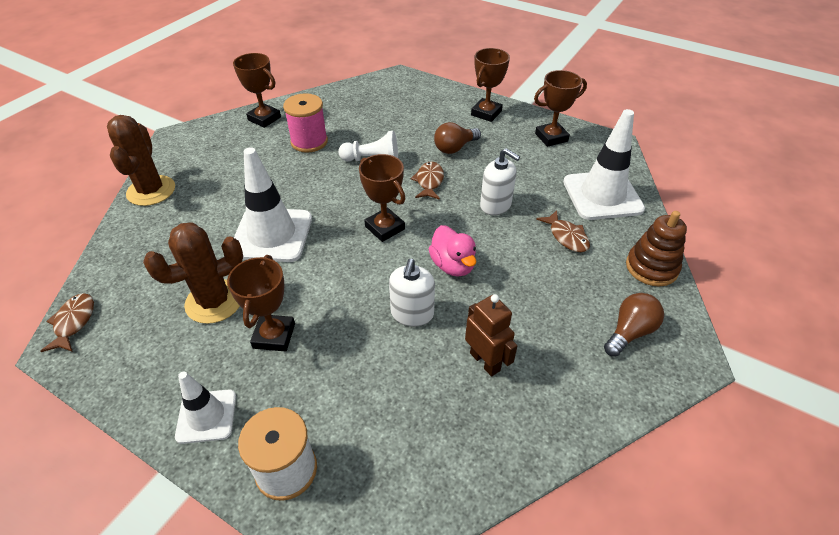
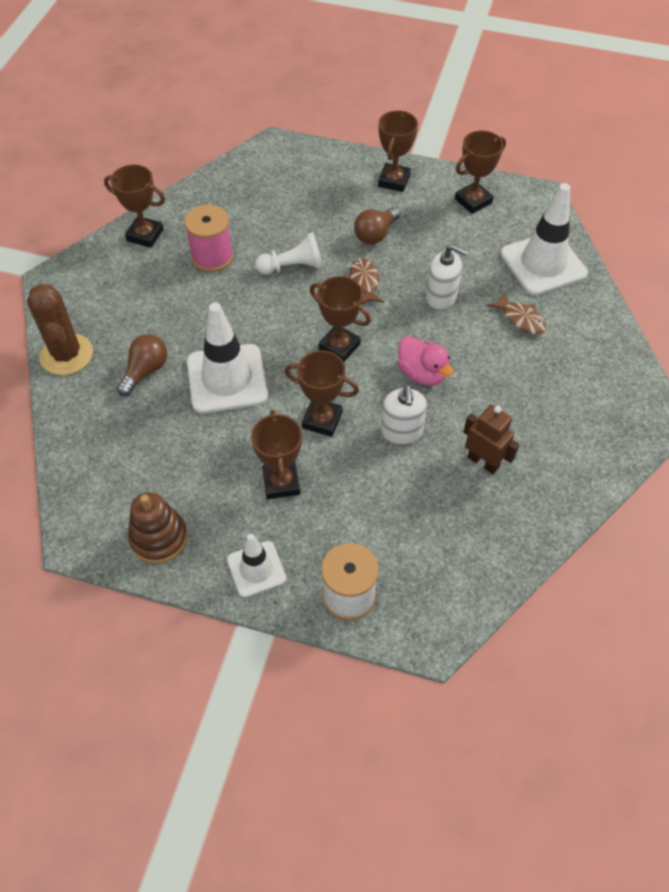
camera: 15 degrees left, 10 degrees up
(74, 322) = (76, 515): brown fish -> none
(214, 301) = (205, 462): brown cactus -> none
(340, 287) = (322, 420): none -> brown trophy
(629, 332) = (601, 405): brown light bulb -> brown light bulb (145, 371)
(651, 267) = (606, 336): brown stacking toy -> brown stacking toy (159, 538)

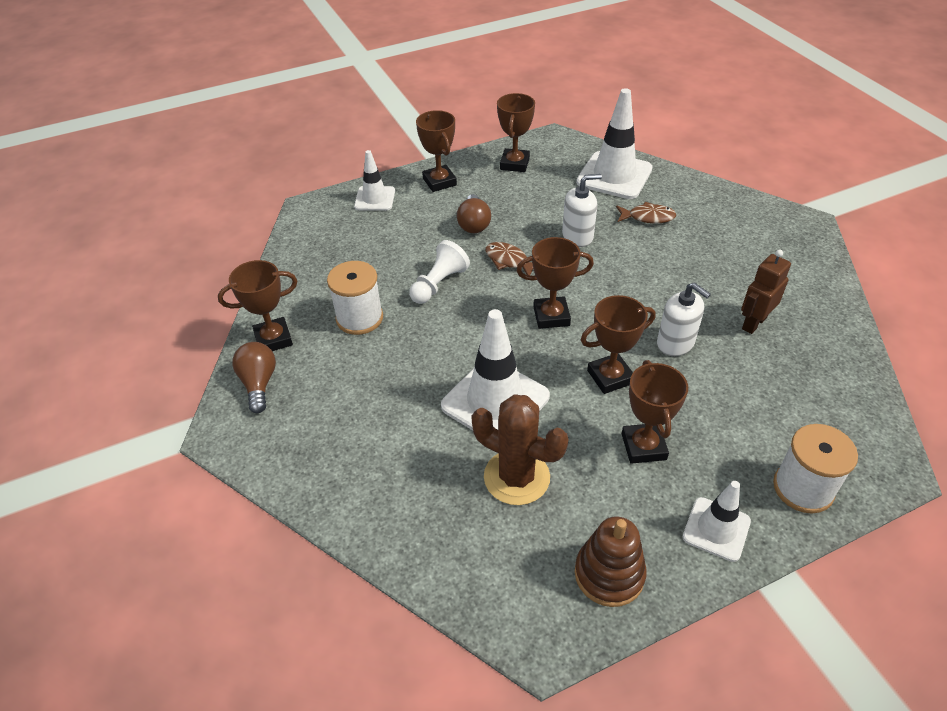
camera: 40 degrees left, 10 degrees down
(66, 354) = (319, 487): brown cactus -> brown cactus (516, 477)
(145, 371) = (415, 446): brown light bulb -> brown light bulb (259, 383)
(212, 257) = (359, 318): pink spool -> white spool
(281, 483) = (643, 446): brown trophy -> brown trophy turned 45 degrees clockwise
(329, 166) = (375, 199): none -> white traffic cone
(422, 373) = (634, 294): pink duck -> none
(483, 462) = (753, 323): brown robot -> brown robot turned 45 degrees counterclockwise

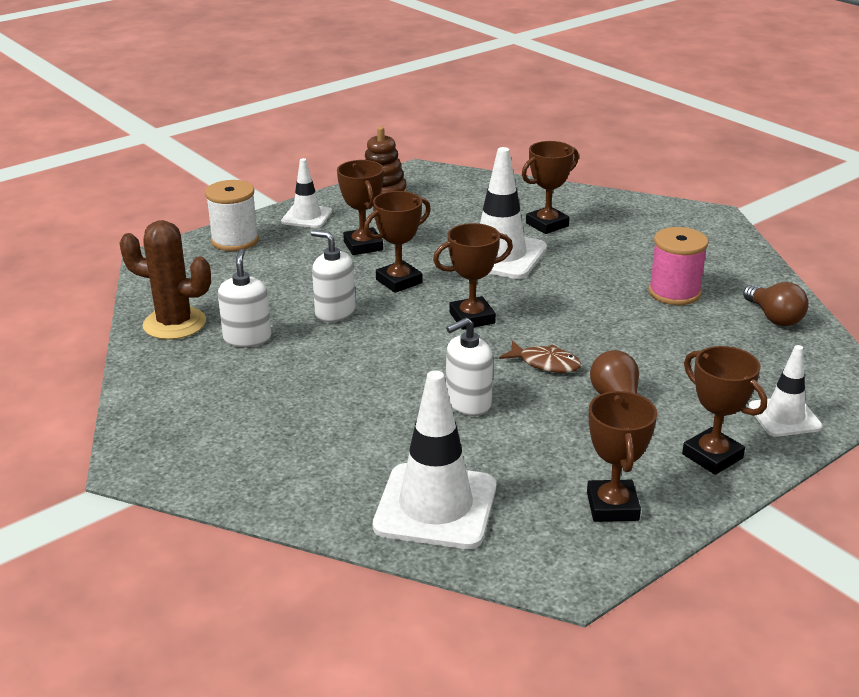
camera: 165 degrees right, 15 degrees down
(259, 383) = (719, 241): brown light bulb -> brown light bulb (774, 317)
(273, 339) = (742, 268): brown trophy -> brown trophy (547, 224)
(359, 318) = (674, 292): white spool -> pink spool
(439, 284) = (614, 330): white pawn -> none
(516, 477) = (462, 221): brown cactus -> brown cactus (174, 324)
(648, 217) = (373, 442): brown fish -> none
(753, 323) = (247, 338): brown robot -> white soap dispenser

